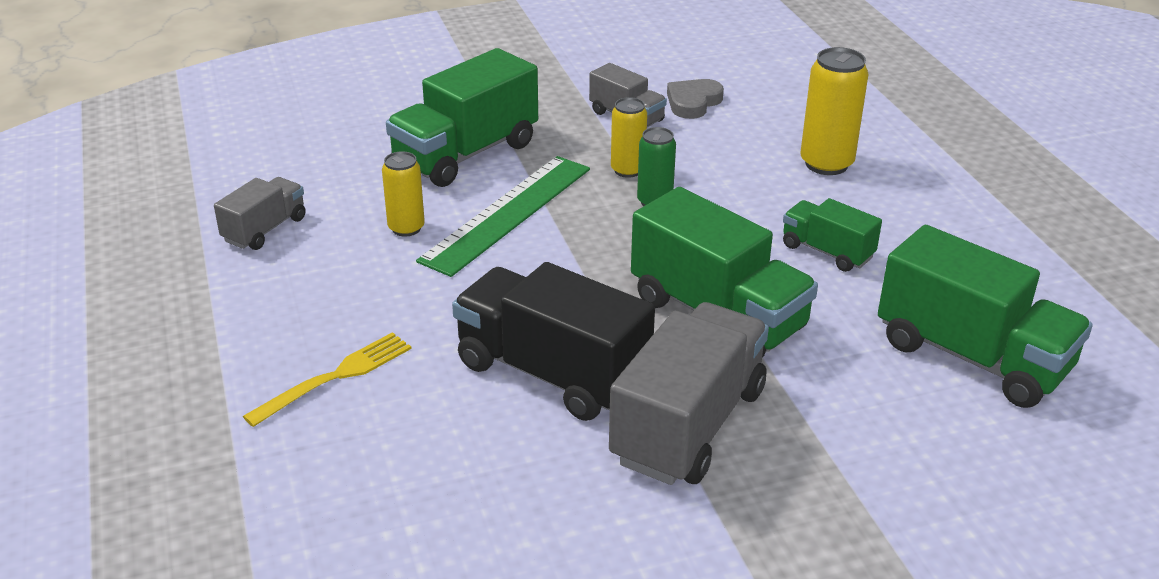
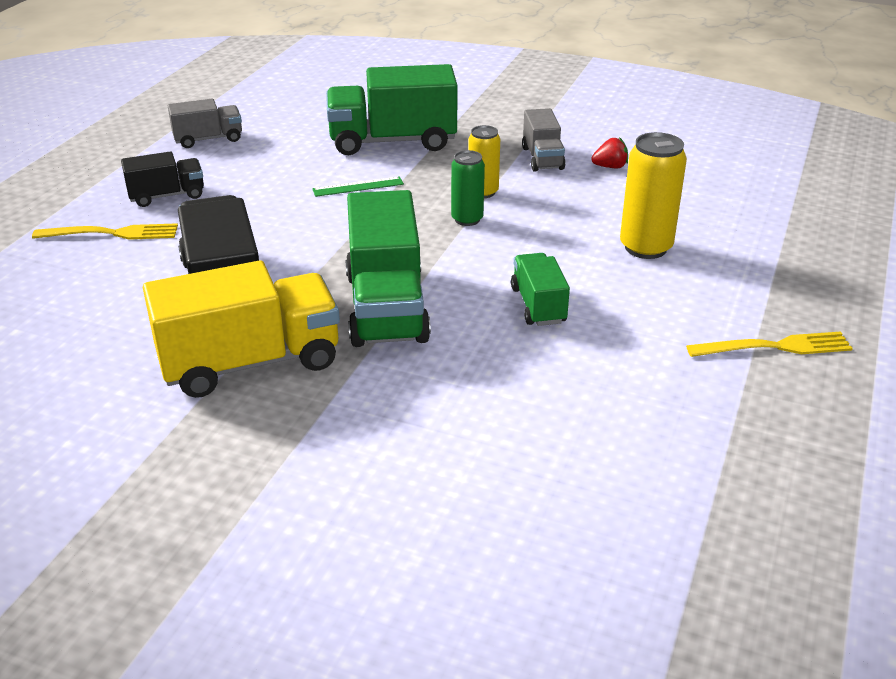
camera: 40 degrees right, 0 degrees up
(326, 310) = (167, 196): none -> black truck
(406, 228) = (284, 170): yellow can -> none
(508, 214) = (358, 187): green ruler -> green ruler, size x0.46
(688, 425) = (250, 362): grey truck -> yellow truck
(693, 102) = (610, 167): grey heart -> red strawberry
(972, 357) = (525, 429): green truck -> none
(1022, 203) = (775, 347): none -> yellow fork

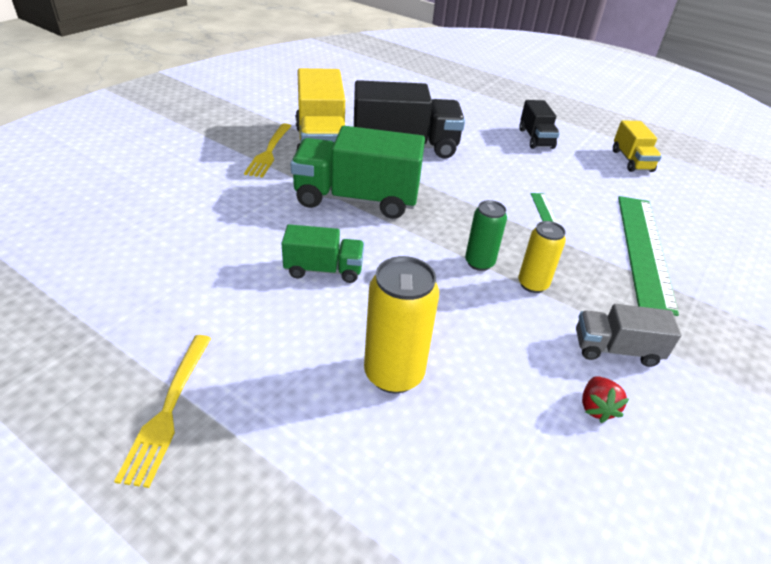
camera: 100 degrees right, 5 degrees up
(112, 233) = (486, 119): yellow fork -> yellow fork (269, 152)
(208, 139) = (631, 161): grey truck -> yellow truck
(392, 141) = (643, 249): green truck -> green ruler

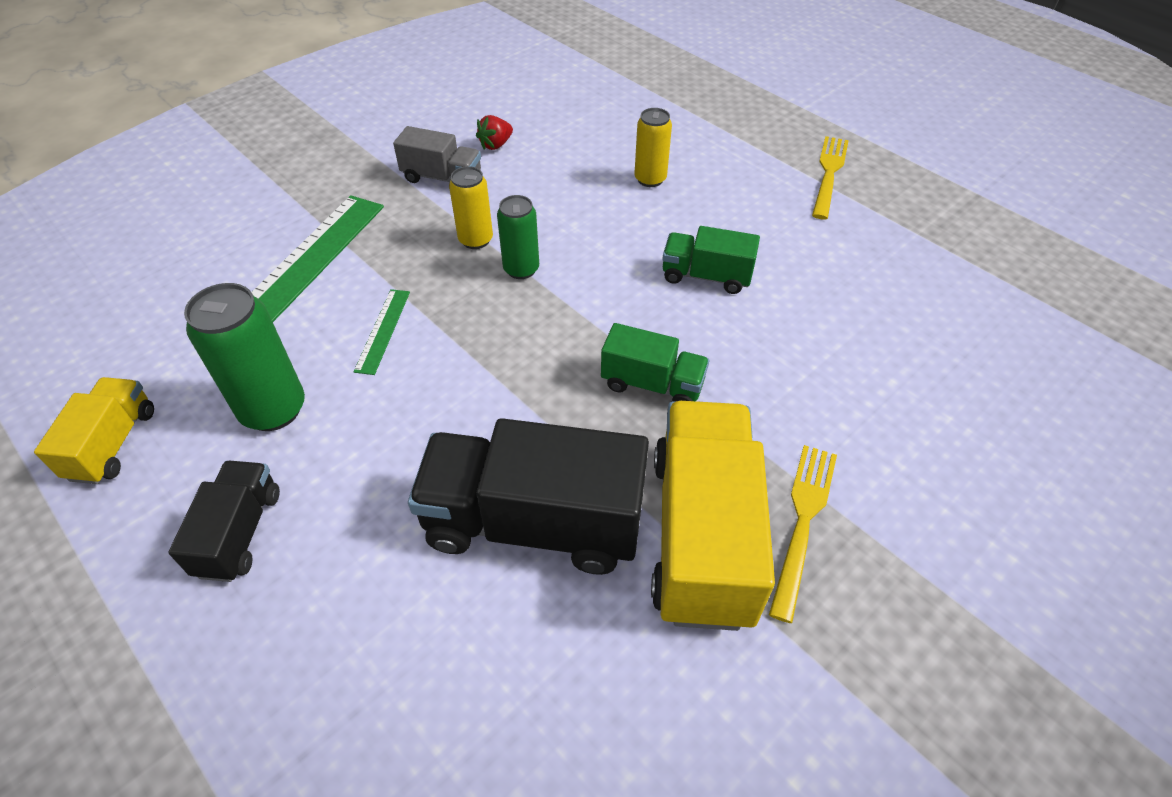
camera: 165 degrees left, 10 degrees up
(356, 199) = (652, 384): green truck -> green truck, size x0.54
(394, 374) = (650, 179): yellow can -> yellow can, size x0.63
(570, 176) = (273, 409): none -> green can
(596, 407) = (496, 145): red strawberry -> red strawberry turned 150 degrees counterclockwise

